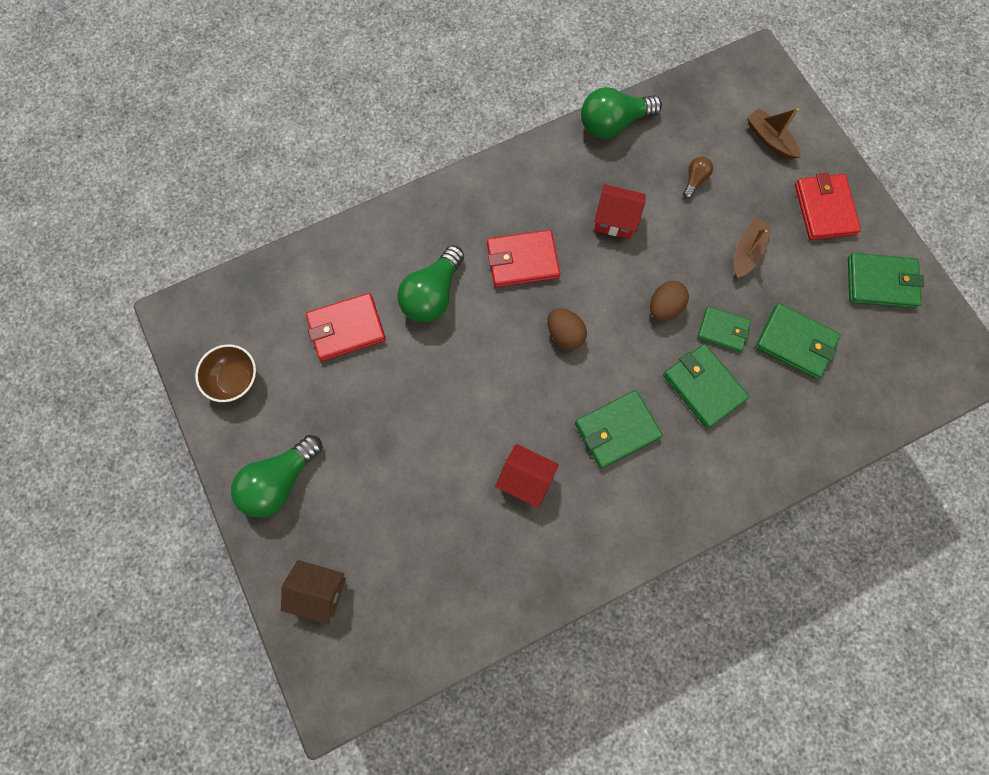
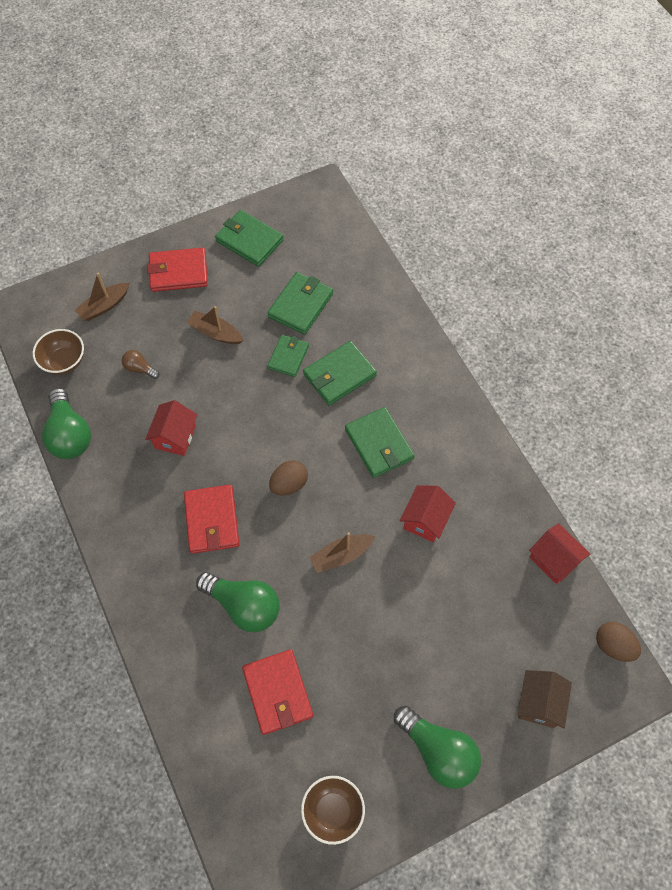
camera: 90 degrees left, 10 degrees down
(478, 625) = (554, 560): none -> red house
(485, 388) = (341, 555): none -> brown boat
(664, 307) = (265, 401): brown egg -> brown egg (613, 645)
(696, 110) = (64, 362): none -> brown bowl
(881, 283) = (249, 240): green wallet -> green wallet turned 60 degrees counterclockwise

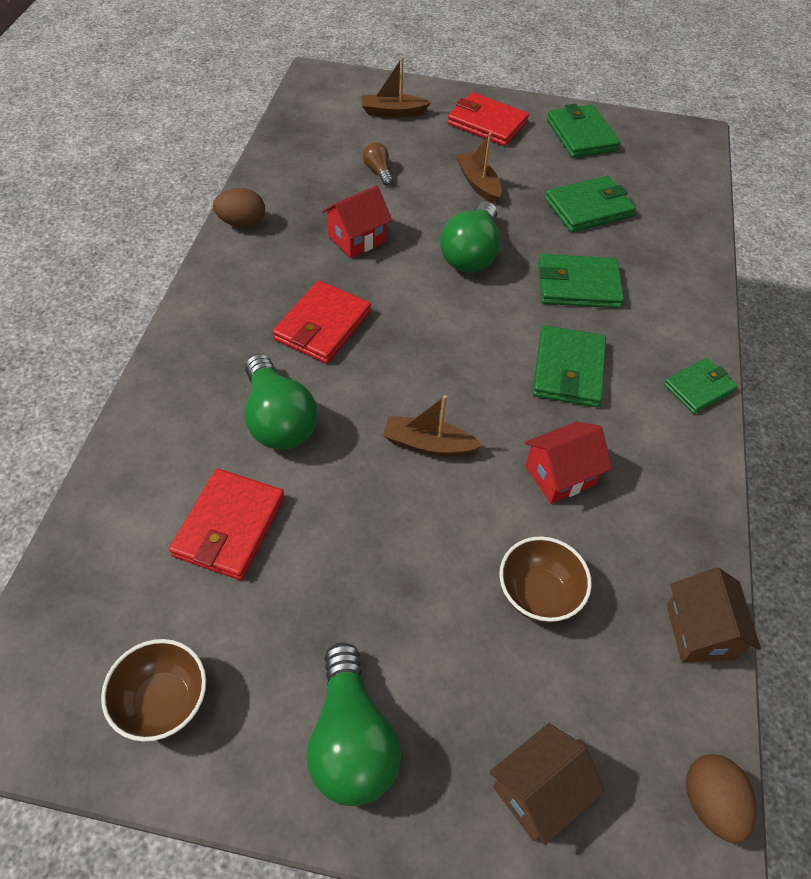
camera: 35 degrees right, 10 degrees down
(64, 362) = (316, 131): brown bowl -> brown bowl (538, 594)
(69, 434) = (263, 183): green light bulb -> green light bulb (471, 254)
(288, 357) = (535, 241): green wallet -> green wallet (699, 388)
(289, 484) = (433, 344): brown egg -> brown egg (242, 223)
(554, 560) = (700, 631): red house -> brown house

